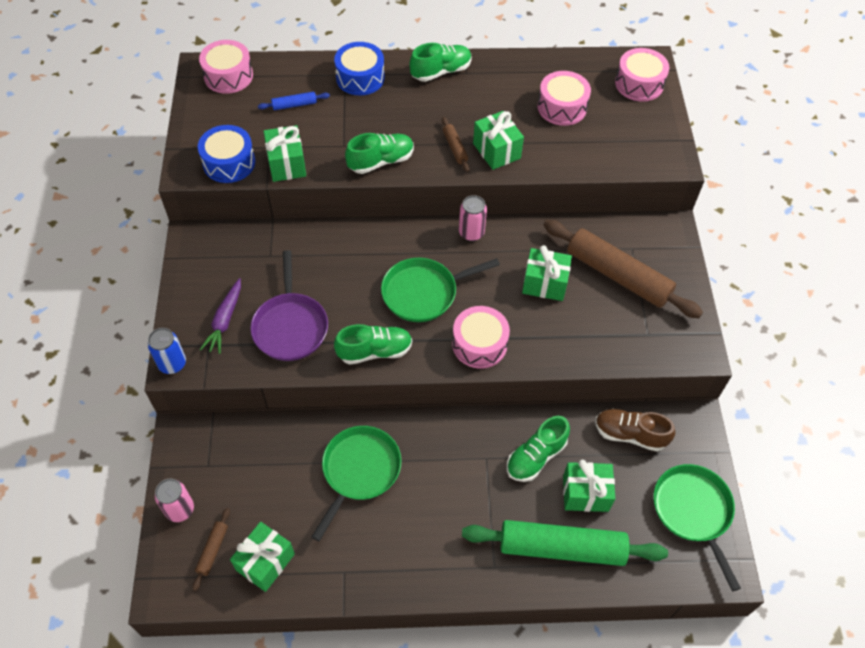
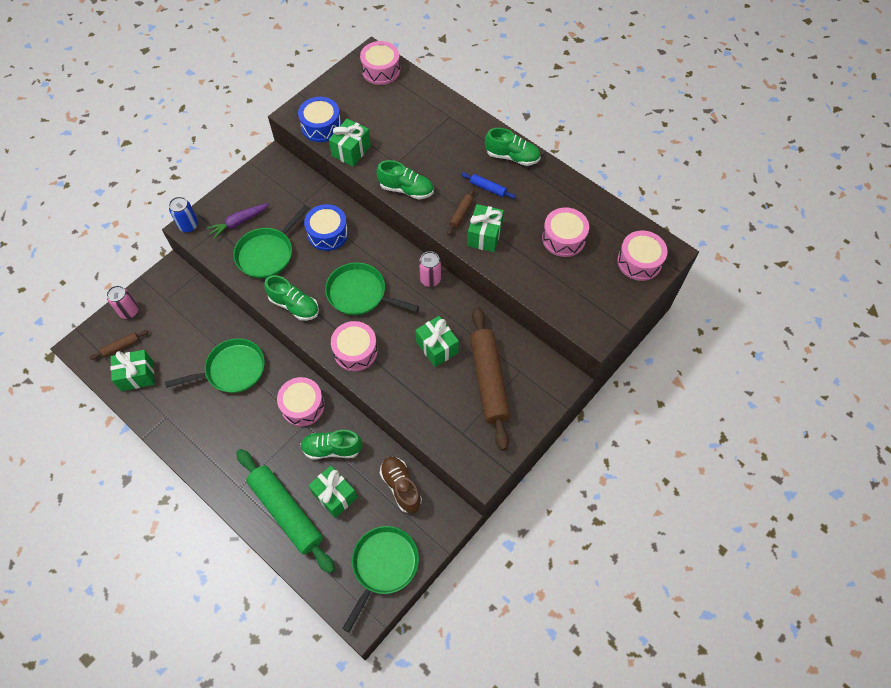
camera: 45 degrees right, 5 degrees up
(290, 326) = (267, 253): purple pan -> green pan
(294, 105) = (397, 116): blue rolling pin -> blue rolling pin (488, 188)
(360, 78) = (456, 125): blue drum -> blue drum (328, 233)
(465, 444) = (302, 406): none -> pink drum

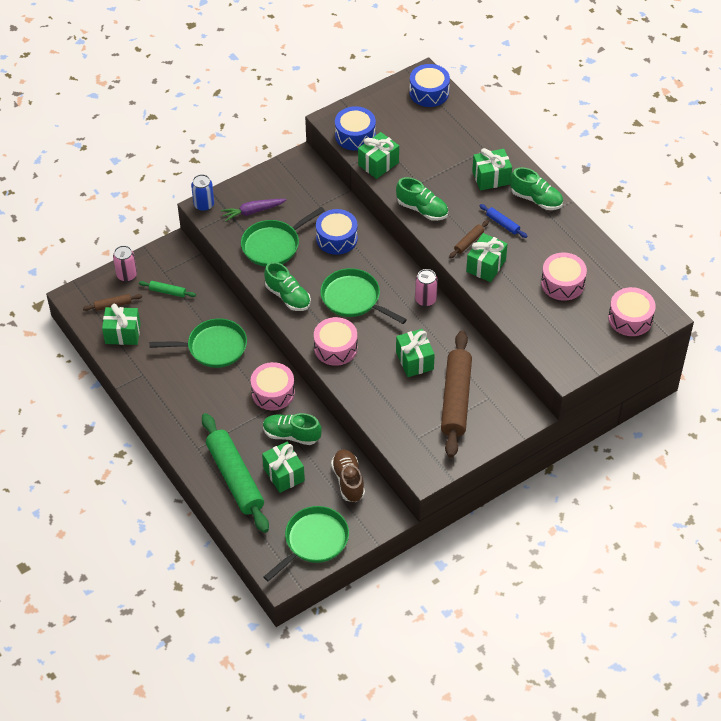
camera: 15 degrees right, 10 degrees down
(174, 320) = (167, 292): none -> green rolling pin
(381, 70) = (429, 92): pink drum -> blue drum
(463, 143) = (491, 178): none -> green gift

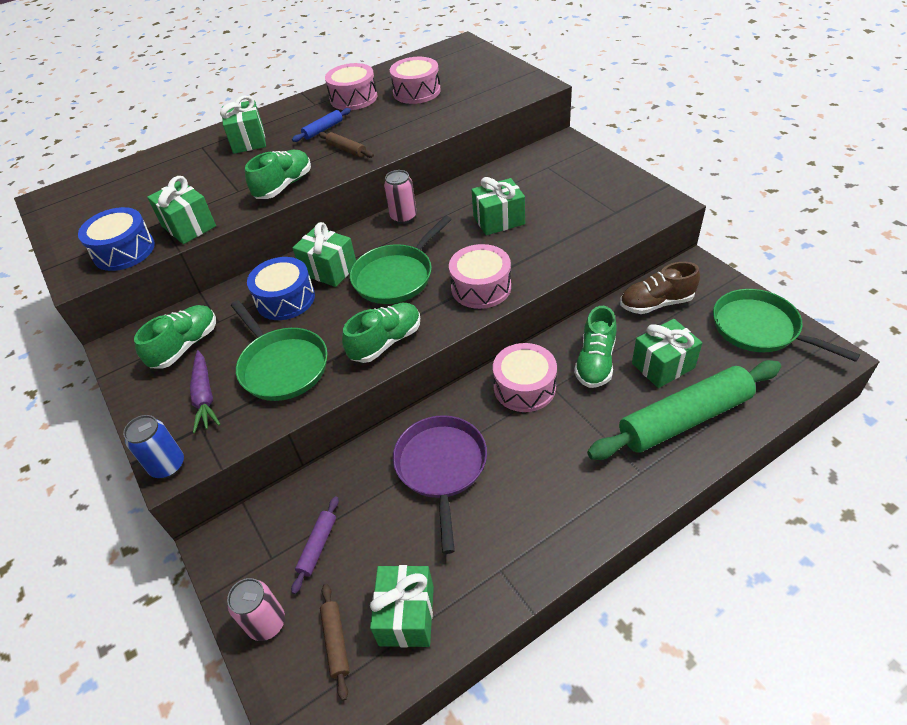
camera: 85 degrees left, 5 degrees down
(167, 292) = (318, 546): green rolling pin -> purple rolling pin
(213, 347) = (441, 467): green pan -> purple pan
(429, 92) = (80, 192): blue drum -> none
(455, 399) = (553, 188): brown rolling pin -> none
(486, 266) = (386, 137): green gift -> green gift (329, 270)
(536, 199) = (292, 112): green shoe -> green shoe (185, 346)
(630, 318) = (465, 57): pink drum -> pink drum (353, 98)

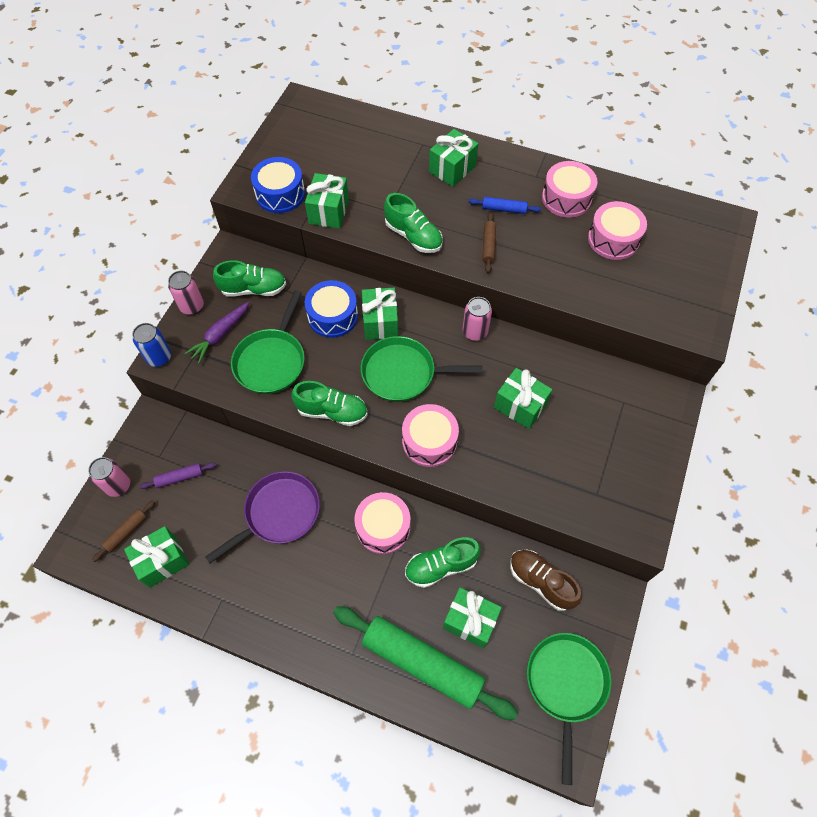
camera: 50 degrees right, 15 degrees up
(142, 407) = (192, 306): none -> pink can
(284, 186) = (413, 236): green shoe -> green shoe turned 45 degrees clockwise

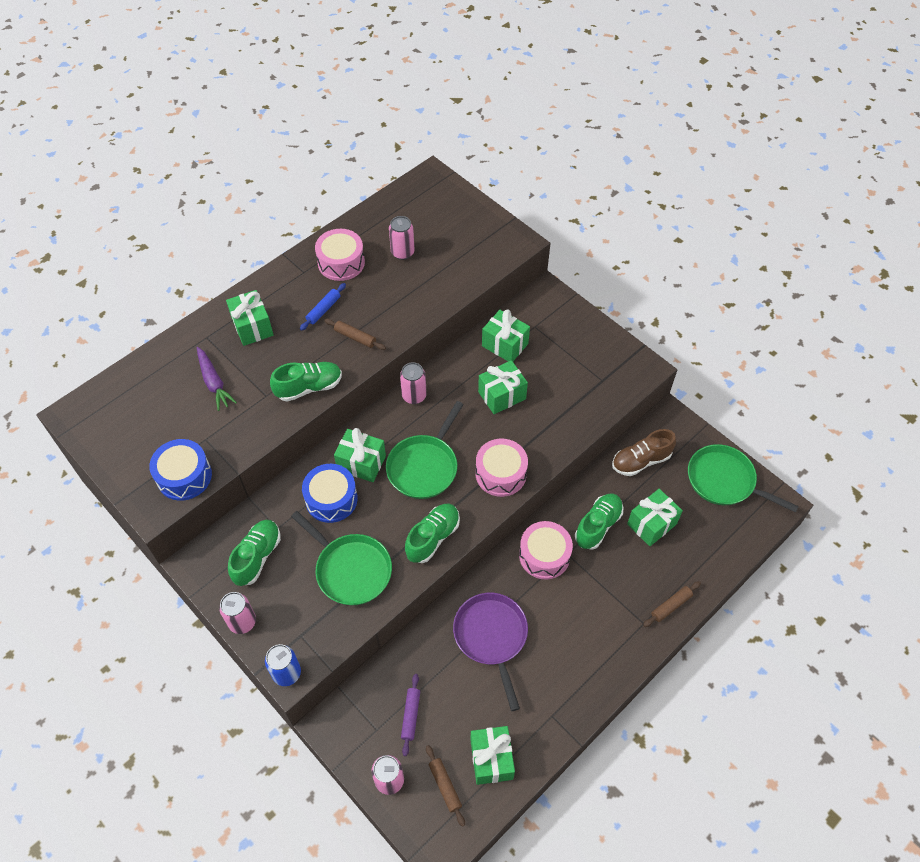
camera: 65 degrees left, 5 degrees down
(220, 335) = (294, 606): purple carrot -> purple carrot (214, 382)
(328, 211) = (235, 443): green gift -> green gift (505, 345)
(384, 675) = (671, 606): none -> brown rolling pin
(422, 663) = (672, 573): green rolling pin -> none
(441, 566) = (598, 525): green shoe -> green shoe turned 150 degrees counterclockwise
(613, 239) = (402, 252): pink drum -> pink can

